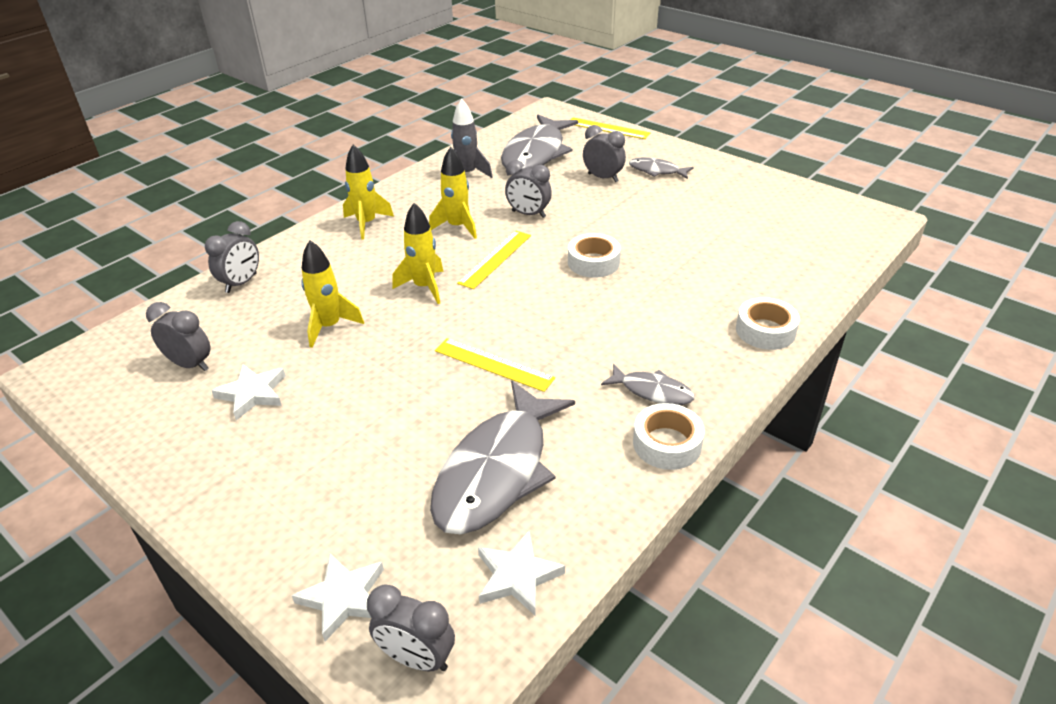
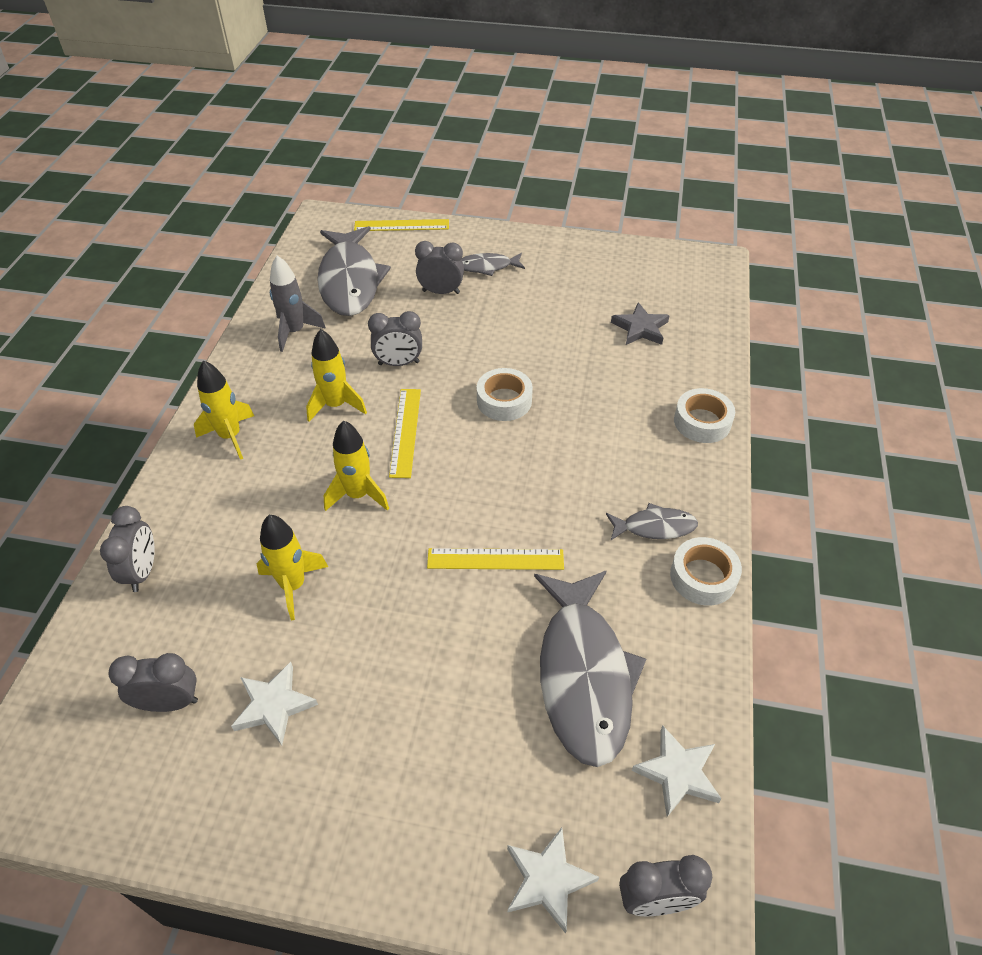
camera: 30 degrees left, 10 degrees up
(762, 247) = (640, 328): none -> grey star

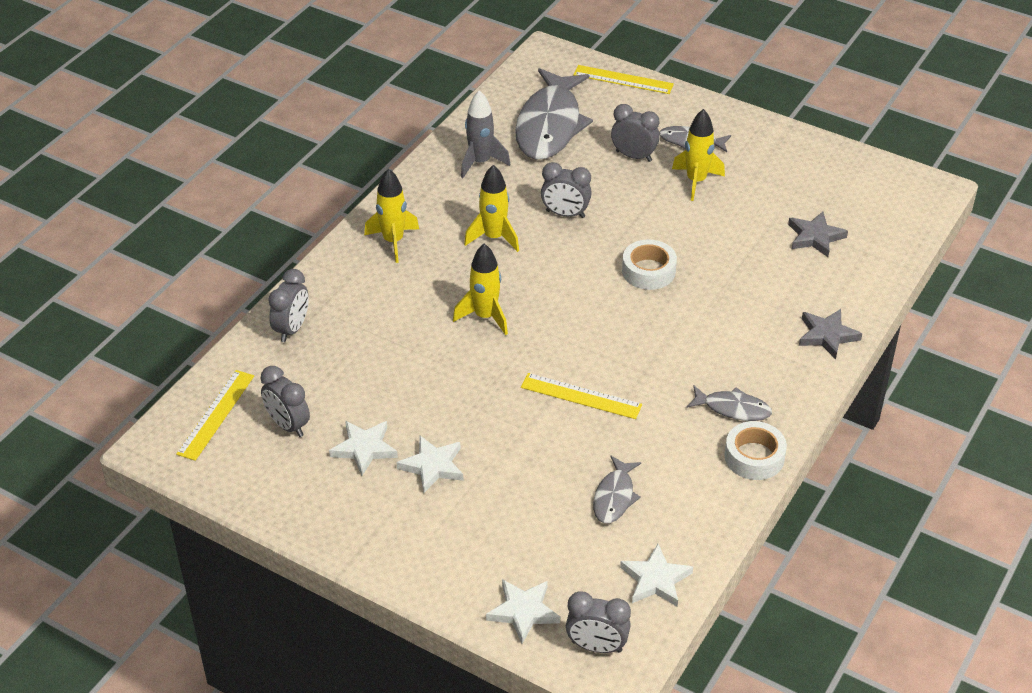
camera: 20 degrees right, 5 degrees down
(169, 702) = (288, 425): grey clock -> grey clock turned 150 degrees counterclockwise
(293, 586) = (407, 371): yellow rocket -> yellow rocket (696, 181)
(364, 703) = (432, 466): none -> white star
(405, 432) = (546, 275): yellow ruler -> yellow ruler (216, 414)
(584, 675) = (614, 497): grey fish -> grey fish, size x0.48
(702, 422) = (827, 335): white tape -> grey star

